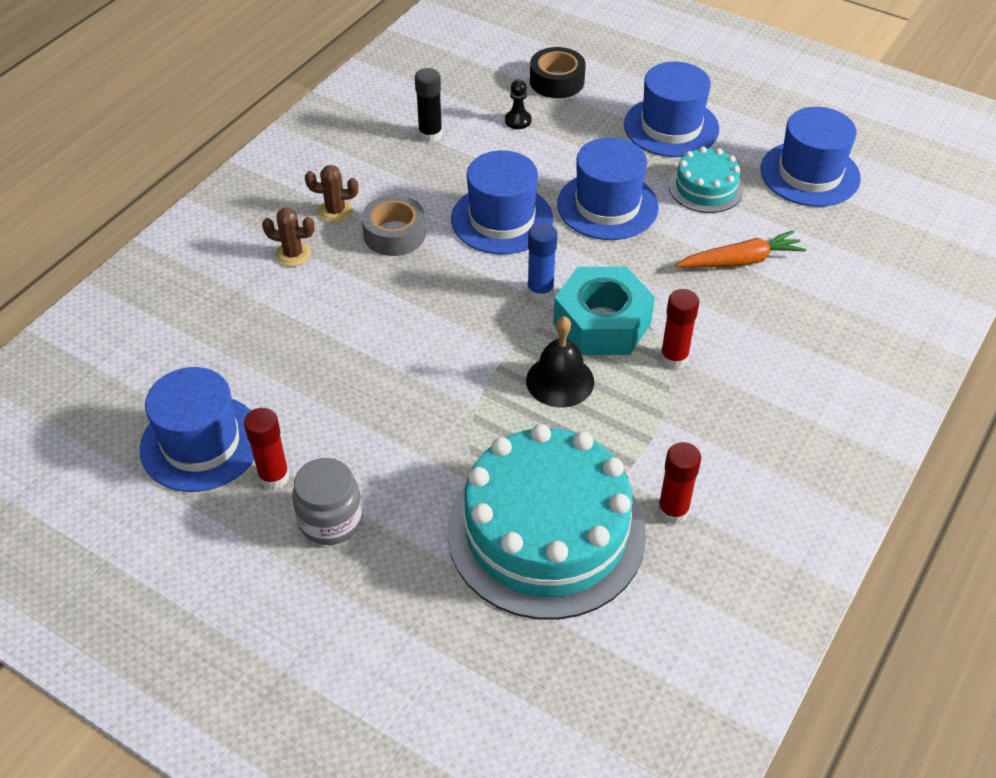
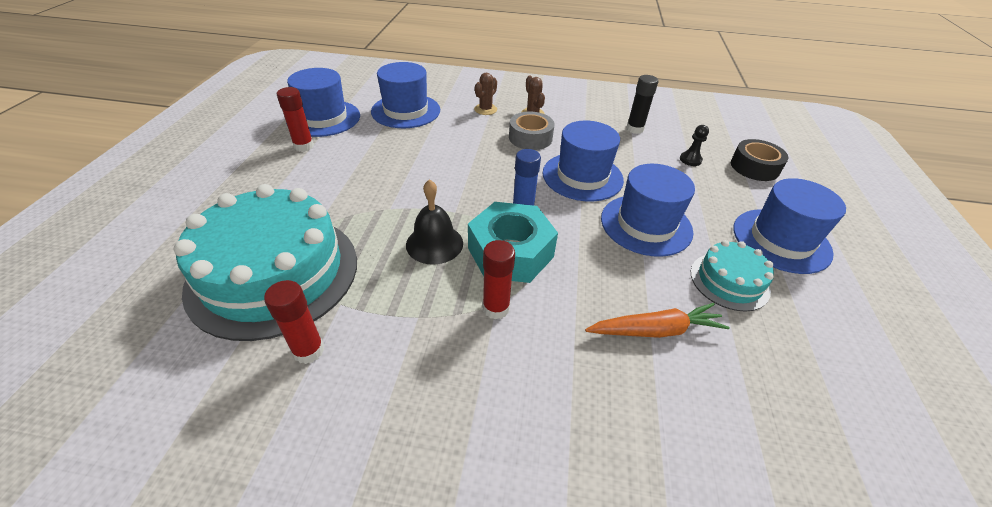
camera: 65 degrees right, 5 degrees down
(293, 254) = (485, 109): brown cactus -> brown cactus turned 45 degrees clockwise
(330, 520) = (272, 173): grey jar -> none
(741, 261) = (655, 330): orange carrot -> orange carrot turned 60 degrees counterclockwise
(810, 174) = (839, 363): blue hat -> blue hat (406, 111)

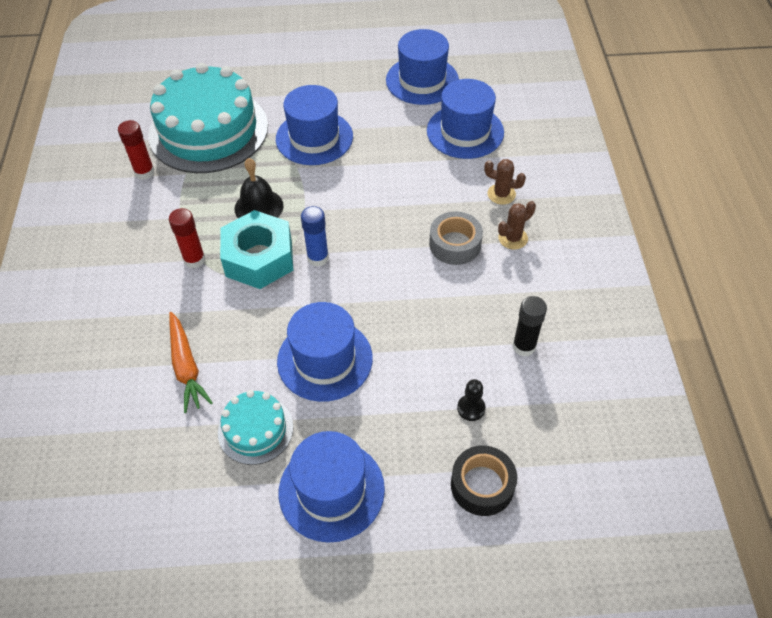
camera: 80 degrees right, 10 degrees up
(304, 146) = (369, 85): red glue stick -> none
(582, 176) = (393, 299): blue hat -> blue hat (314, 138)

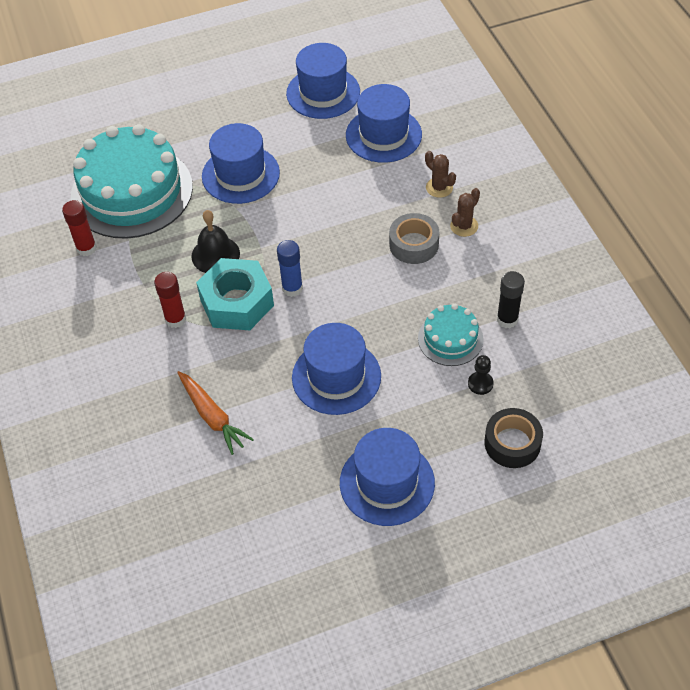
camera: 15 degrees left, 0 degrees up
(255, 429) = (299, 452): turquoise cake -> turquoise cake (450, 339)
(501, 194) = (439, 187): brown cactus -> brown cactus turned 45 degrees clockwise

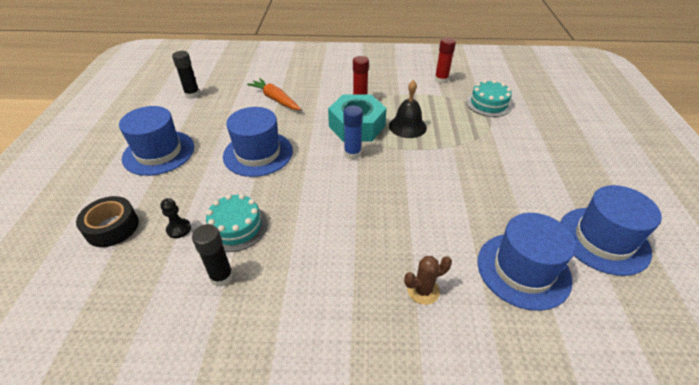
camera: 110 degrees right, 10 degrees down
(132, 191) = (488, 104): turquoise cake -> turquoise cake, size x0.48
(212, 416) = (275, 99): orange carrot -> orange carrot turned 60 degrees clockwise
(240, 174) = (490, 156): blue hat -> none
(245, 532) = (192, 94): none -> black glue stick
(414, 244) = (355, 240): grey tape -> none
(464, 226) = (357, 290): brown cactus -> none

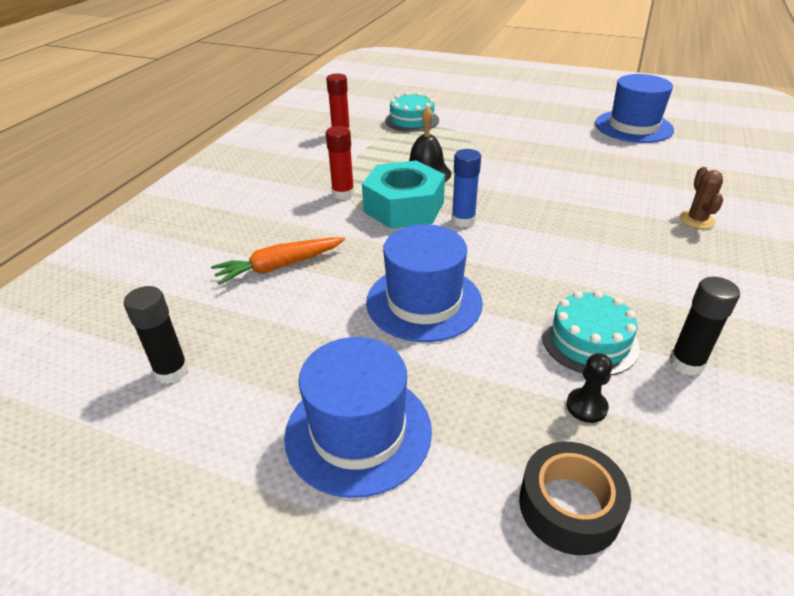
camera: 70 degrees left, 5 degrees down
(523, 270) = (668, 167): blue hat -> none

